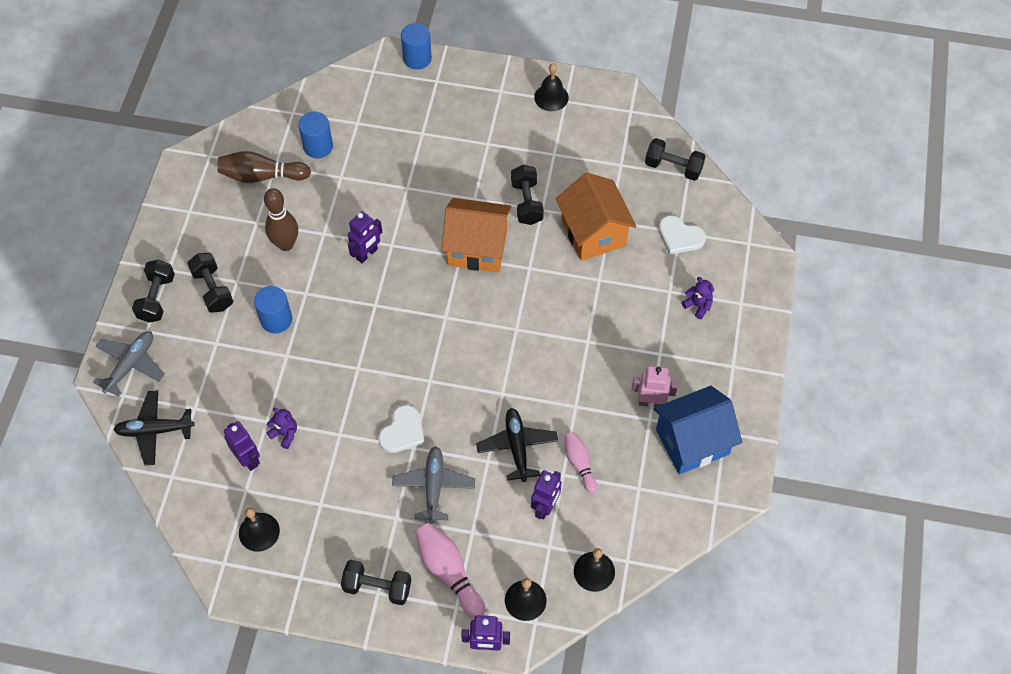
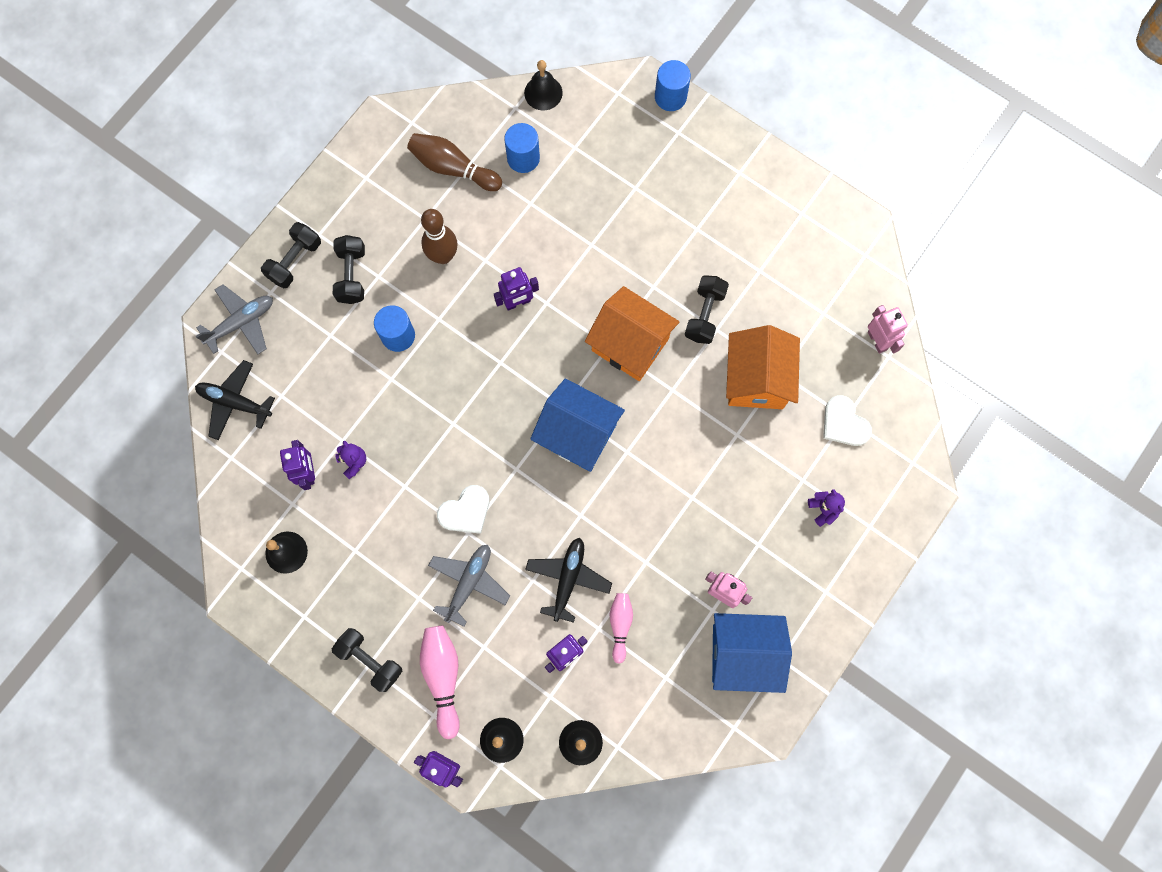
camera: 25 degrees right, 15 degrees up
(468, 333) = (577, 434): none -> blue house
(551, 97) = (789, 202): black bell -> black bell (543, 93)
(673, 167) = (877, 340): black dumbbell -> pink robot

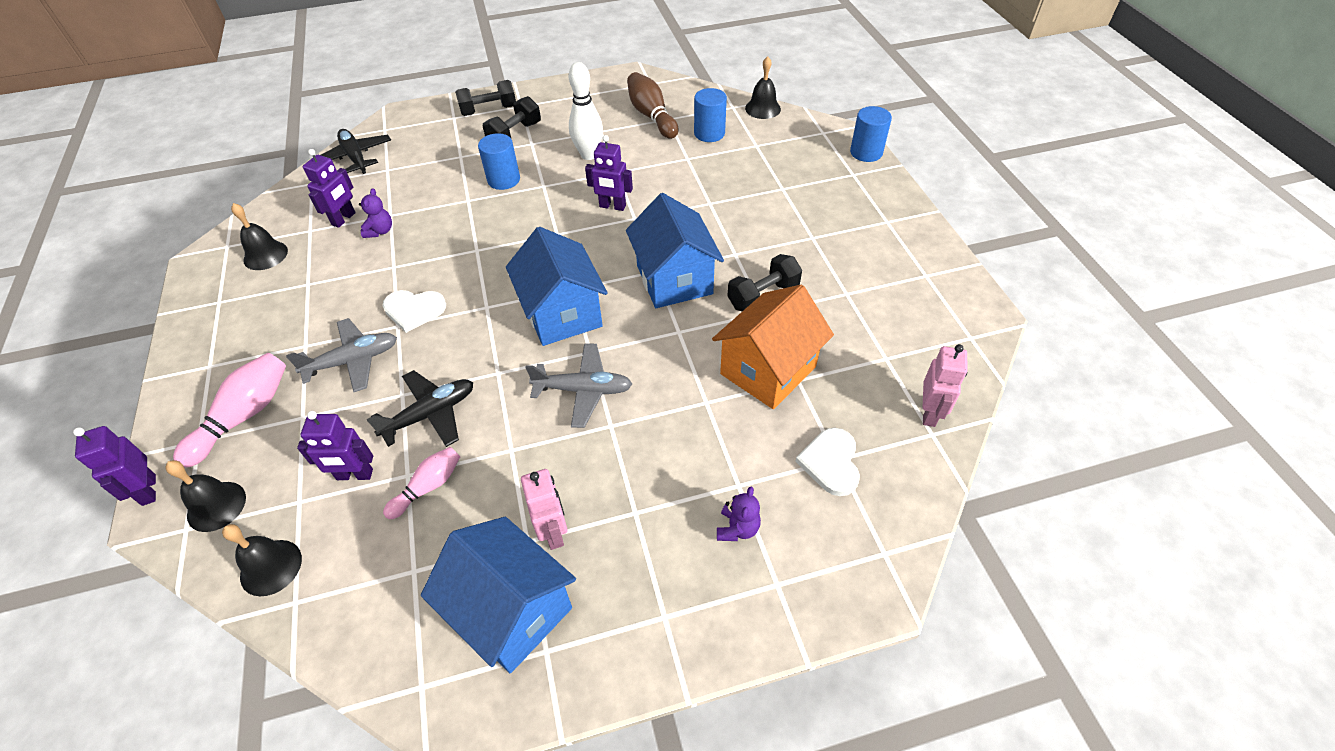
camera: 40 degrees right, 25 degrees down
(241, 322) = (416, 122): grey plane -> grey plane (583, 390)
(370, 660) = (215, 363): black dumbbell -> none
(443, 256) = (589, 155): brown bowling pin -> white bowling pin
(630, 344) = (674, 280): orange house -> blue house

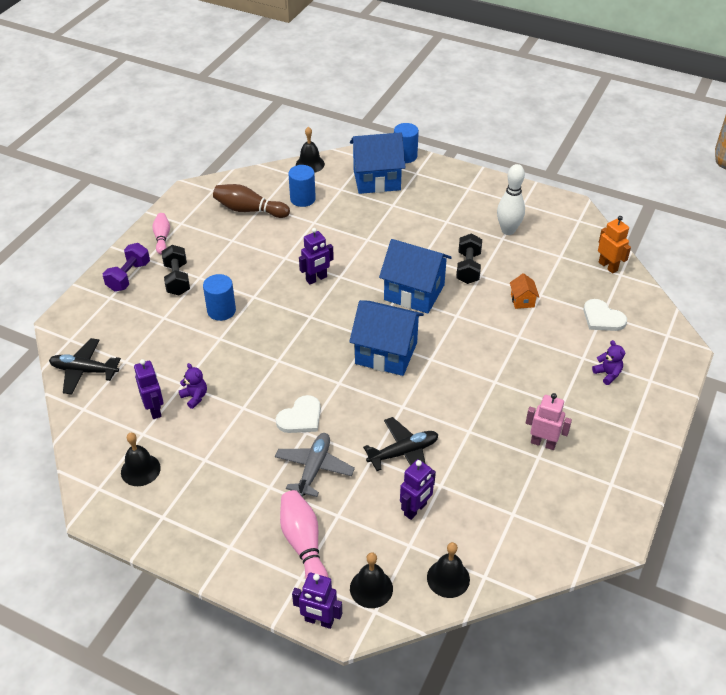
camera: 50 degrees left, 5 degrees down
(428, 487) = (459, 480): pink bowling pin -> pink bowling pin (162, 238)
(430, 414) = (403, 453): black plane -> black plane turned 60 degrees clockwise
(489, 110) = (129, 276): black dumbbell -> purple dumbbell
(512, 611) = (576, 485): blue house -> blue house (376, 180)
(583, 390) = (457, 378): grey plane -> none
(589, 155) = (250, 259): white bowling pin -> white bowling pin (508, 230)
(768, 370) = (522, 300): orange house -> orange house, size x0.44
(929, 413) = (608, 266): pink robot -> orange robot

